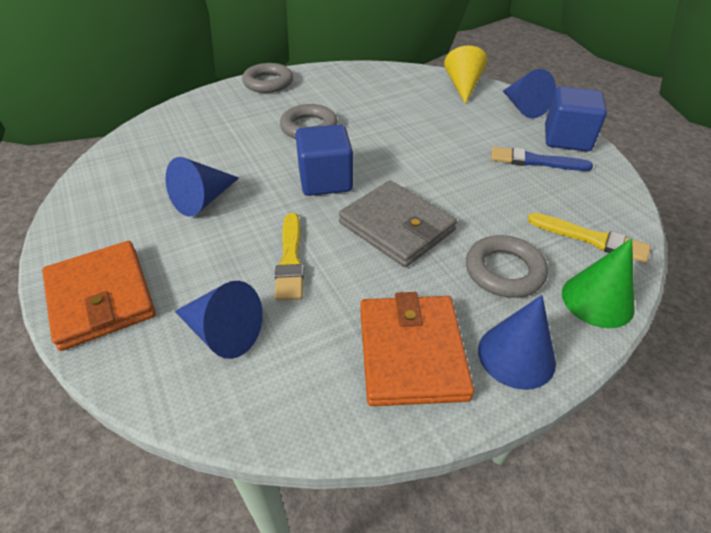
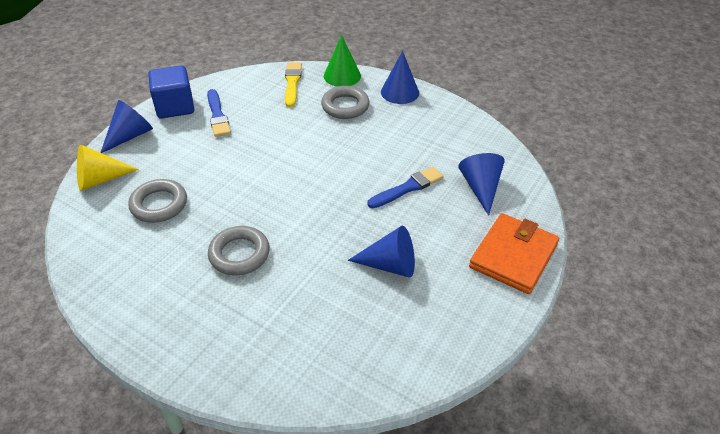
camera: 120 degrees left, 0 degrees up
(268, 83) = (155, 339): grey ring -> grey ring (159, 204)
(290, 260) = (408, 188): yellow brush -> blue brush
(325, 181) = (314, 208): blue cube -> none
(396, 227) = (339, 155): grey wallet -> none
(411, 352) = (428, 121): orange wallet -> none

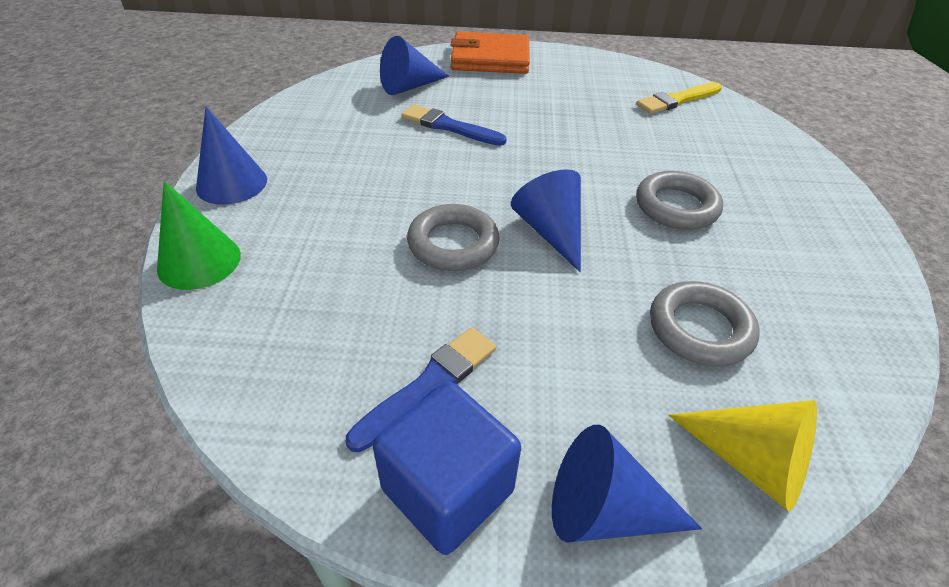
camera: 120 degrees left, 0 degrees up
(292, 83) = (252, 321): yellow brush -> yellow brush (677, 100)
(345, 106) = (301, 225): grey ring -> grey ring (453, 244)
(390, 265) = (571, 110): blue cone -> blue cone (551, 231)

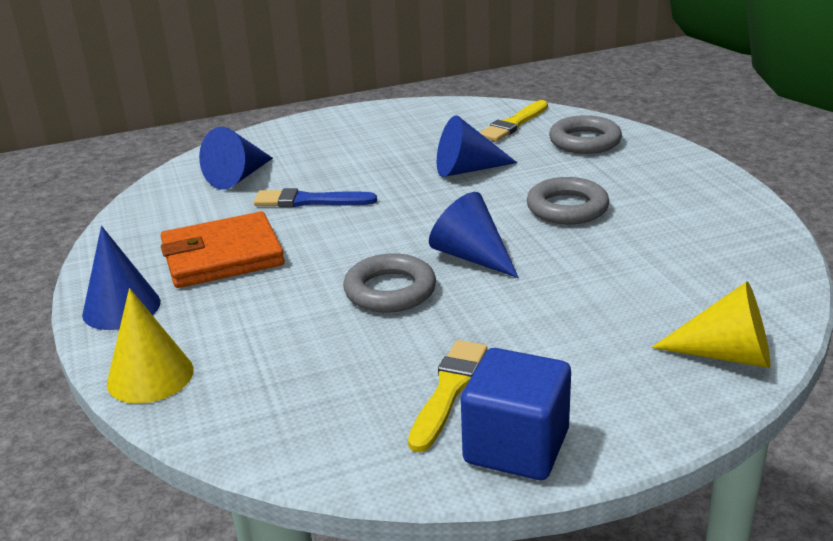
camera: 20 degrees left, 15 degrees down
(199, 261) = (150, 376): green cone -> yellow cone
(429, 384) = (448, 391): blue brush -> yellow brush
(490, 58) = (303, 132): orange wallet -> orange wallet (222, 256)
(605, 510) = (642, 417): blue cone -> blue cone (467, 170)
(699, 329) = (640, 287): grey ring -> grey ring (585, 141)

